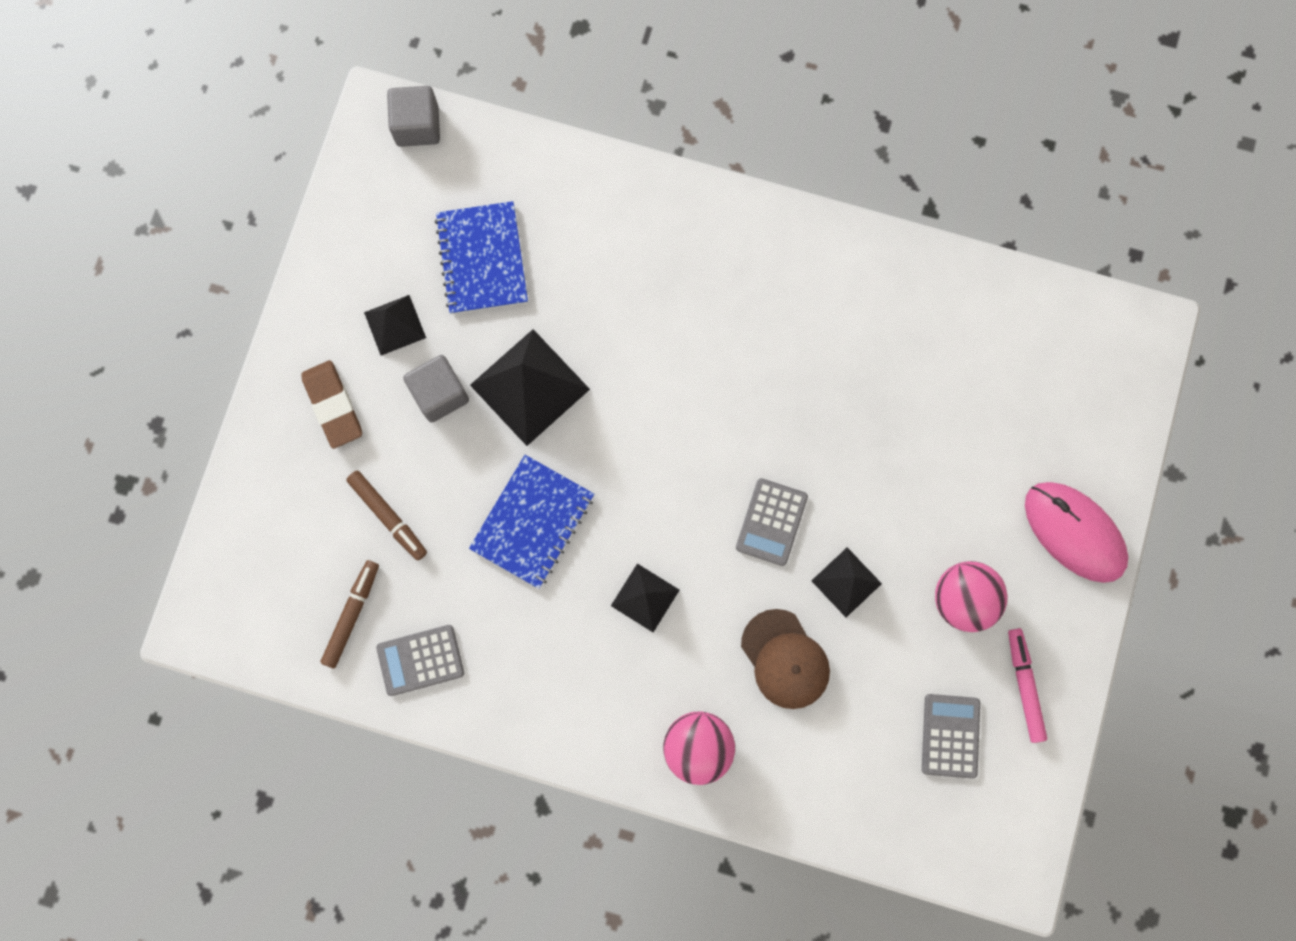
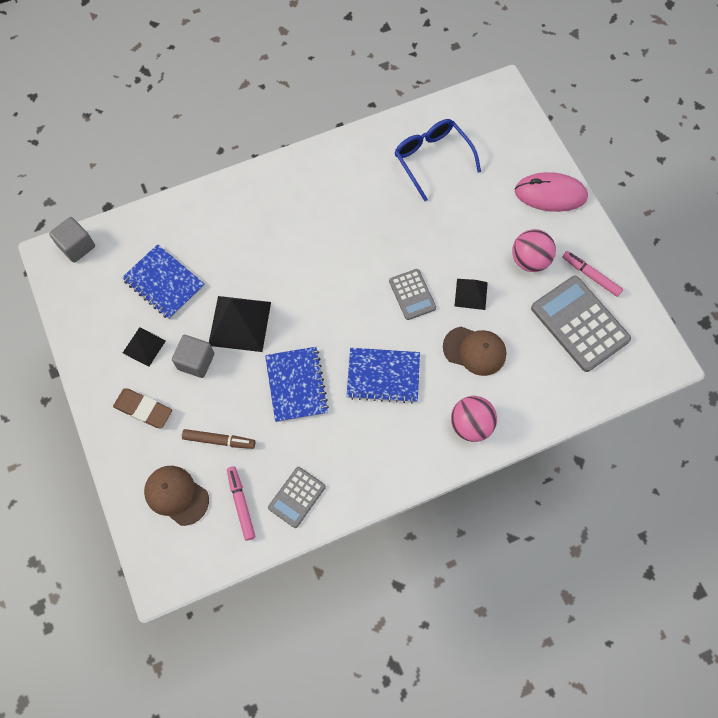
camera: 40 degrees left, 10 degrees down
(289, 542) = (176, 495): none -> brown cap
(352, 614) = (241, 504): brown marker -> pink marker
(645, 597) = (383, 376): black pyramid -> blue notebook
(950, 736) = (579, 324): grey calculator -> grey calculator, size x1.80
(960, 357) = (432, 159): none -> blue glasses

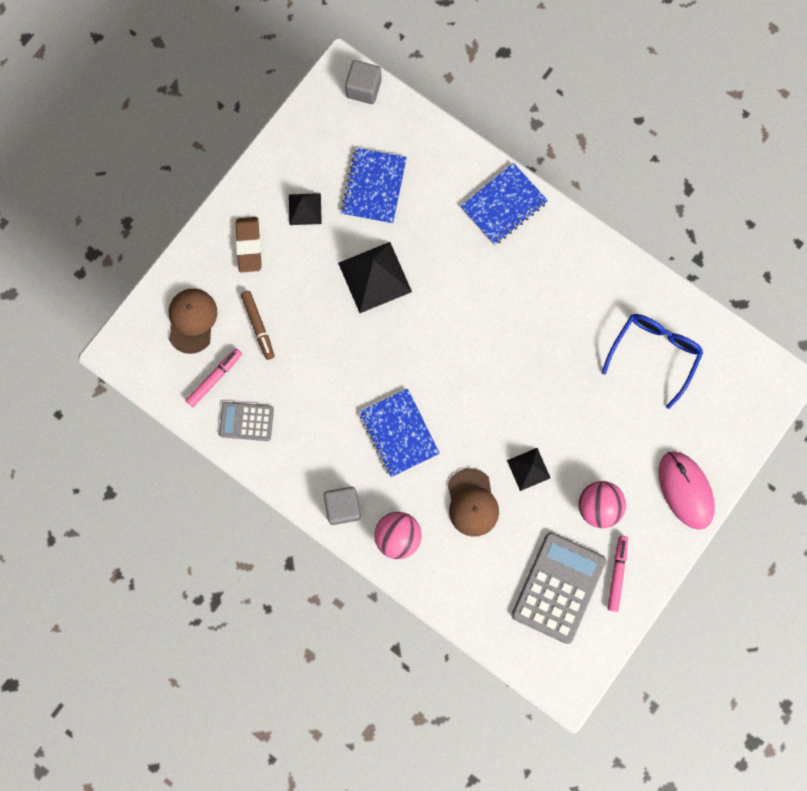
camera: 60 degrees right, 10 degrees up
(196, 361) = (317, 262): grey cube -> grey cube (343, 507)
(296, 385) = (346, 361): blue notebook -> blue notebook (503, 205)
(412, 294) = (495, 415): grey calculator -> none

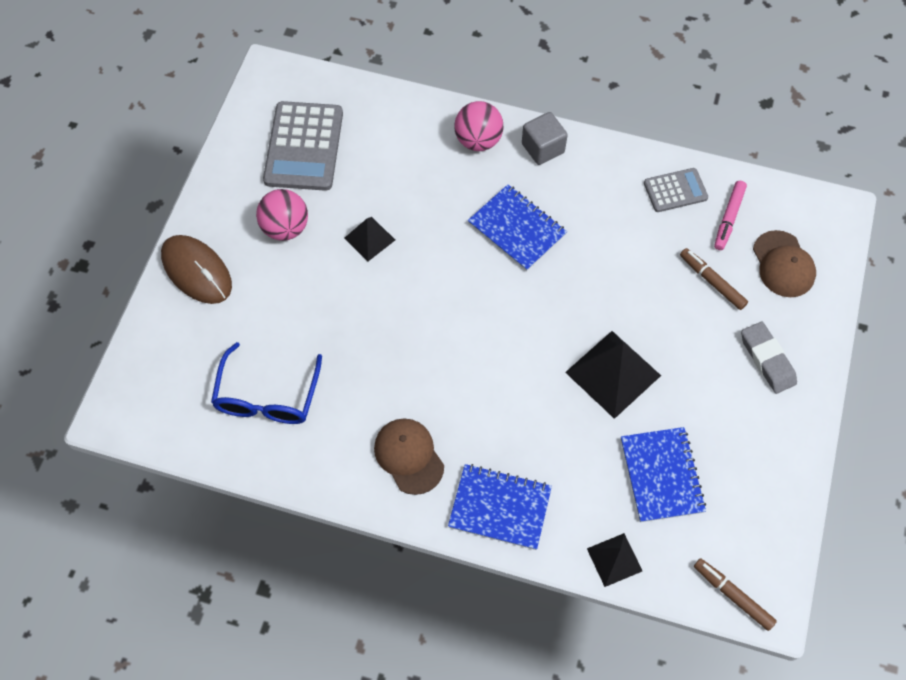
camera: 160 degrees right, 15 degrees down
(249, 246) = (767, 360): brown eraser -> grey eraser
(305, 209) = (727, 421): black pyramid -> black pyramid (614, 559)
(364, 88) = (732, 595): grey cube -> brown marker
(472, 503) = (416, 191): brown cap -> brown cap (409, 456)
(503, 205) = (500, 507): blue notebook -> blue notebook turned 75 degrees clockwise
(617, 573) = (248, 175): pink marker -> none
(685, 490) = (197, 271): pink mouse -> brown mouse

